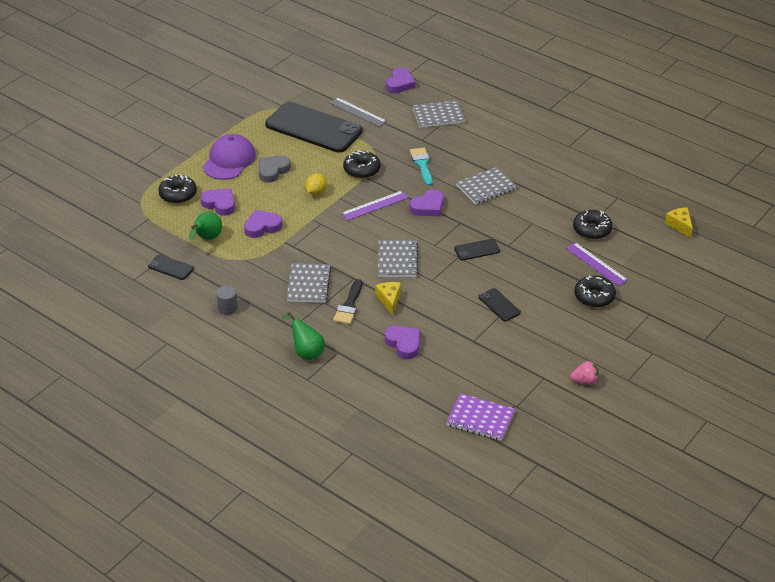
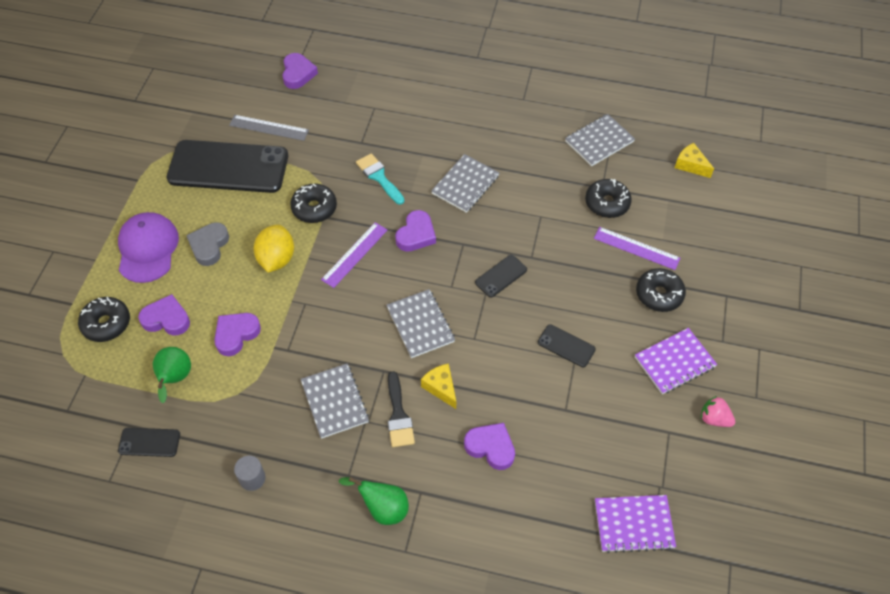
camera: 25 degrees left, 15 degrees up
(316, 192) = (276, 259): yellow lemon -> yellow lemon, size x1.52
(438, 115) = (362, 103): grey notebook -> grey notebook (599, 141)
(577, 340) = (674, 362): none -> purple notebook
(585, 381) = (714, 418): pink strawberry -> pink strawberry turned 120 degrees counterclockwise

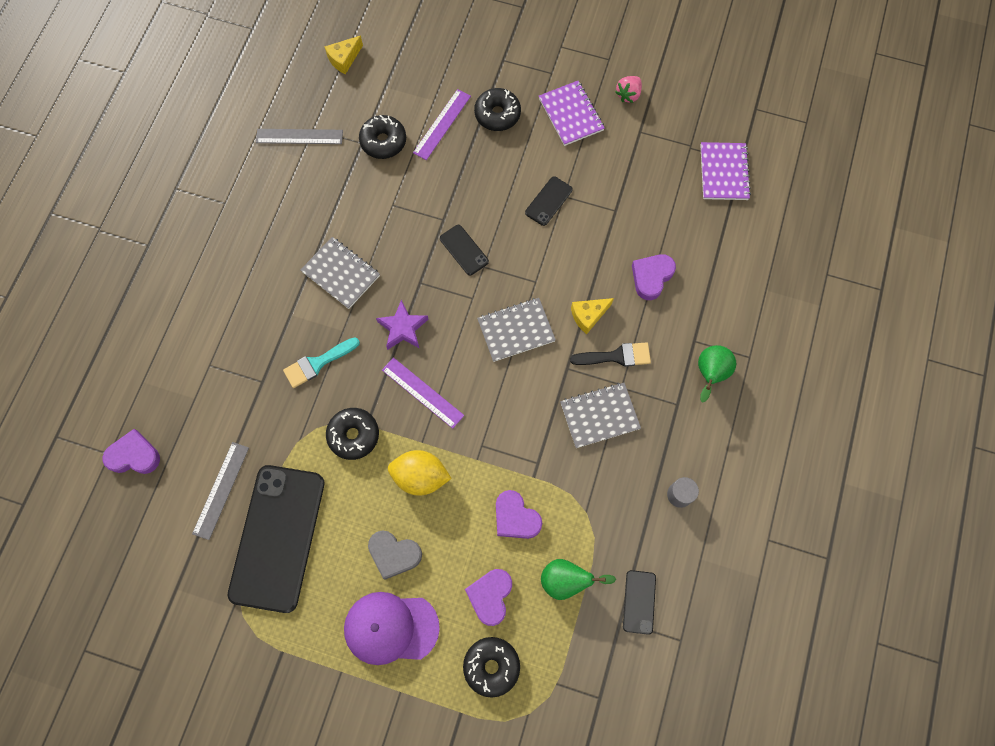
camera: 85 degrees left, 15 degrees up
(416, 234) = (403, 328): purple heart -> purple star
(599, 141) = (299, 136): grey notebook -> grey ruler

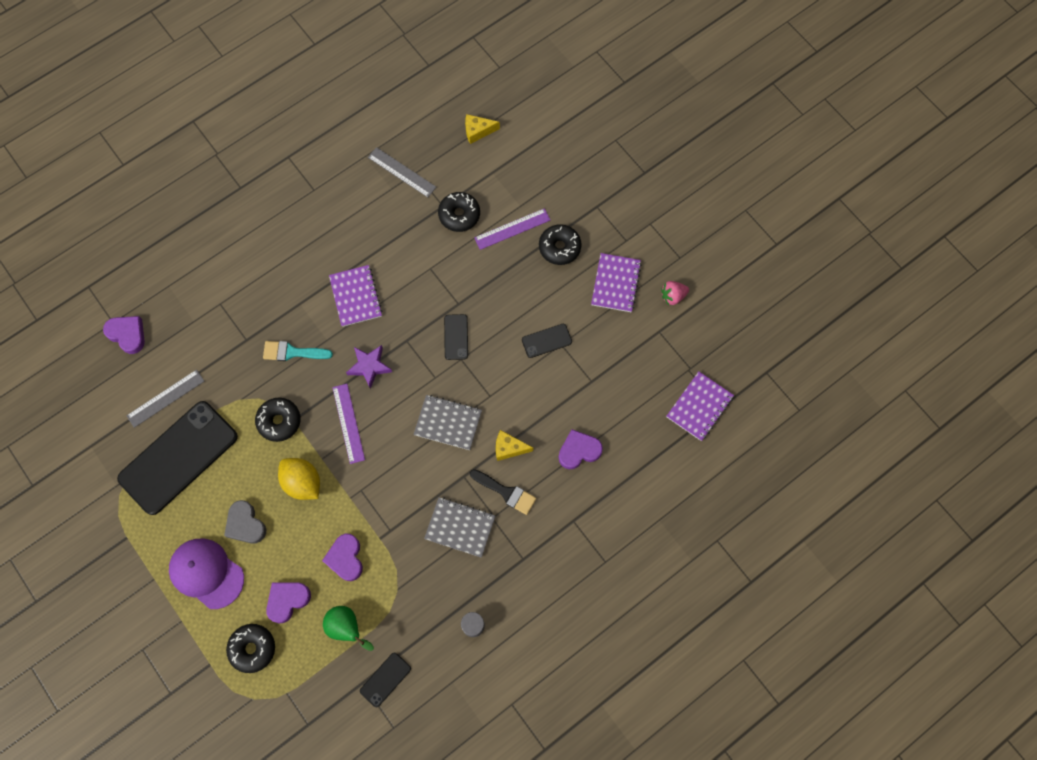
camera: 35 degrees right, 0 degrees up
(341, 274) = (356, 296): grey notebook -> purple notebook
(710, 374) = (565, 554): green pear -> none

